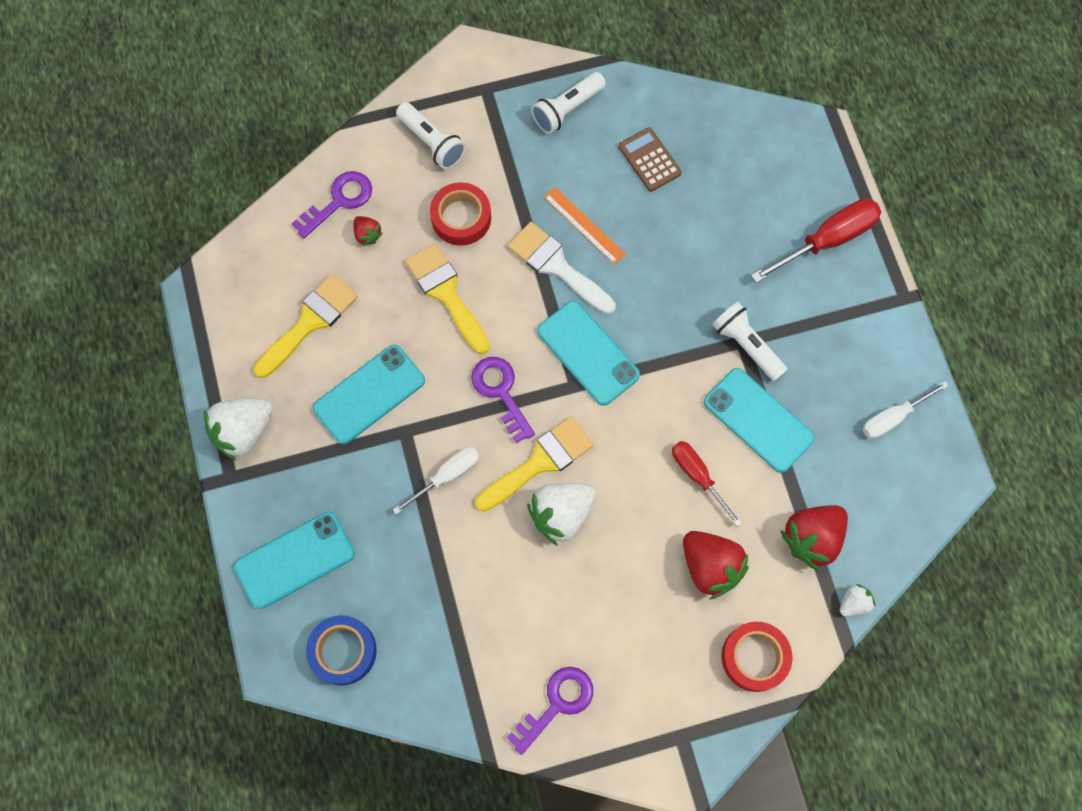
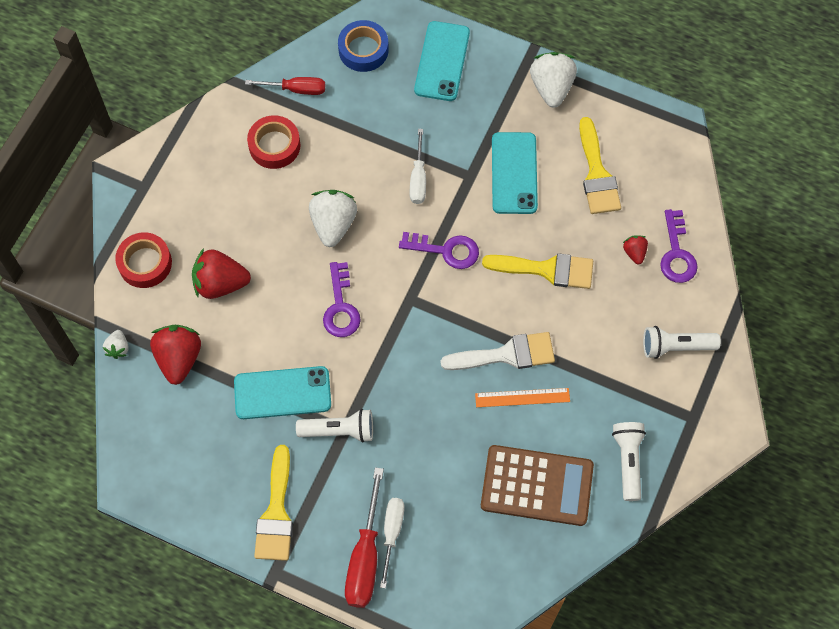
camera: 130 degrees right, 5 degrees down
(367, 235) = (634, 252): red strawberry -> red strawberry turned 75 degrees clockwise
(461, 218) = (597, 321): red tape -> red tape (274, 146)
(540, 462) = (378, 238): yellow brush -> yellow brush (276, 512)
(556, 704) = (226, 136): purple key -> purple key (341, 307)
(588, 353) = (425, 324): turquoise phone -> none
(649, 160) = (537, 485): brown calculator -> brown calculator, size x1.81
(697, 476) = (282, 323): red screwdriver -> red screwdriver (296, 89)
(893, 418) = (203, 482): white screwdriver -> white screwdriver (392, 533)

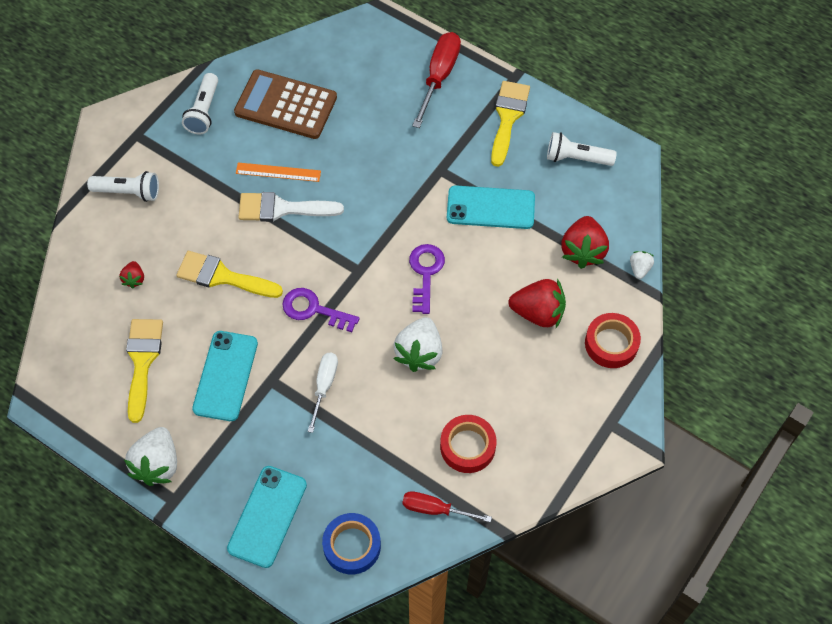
camera: 170 degrees left, 5 degrees down
(339, 430) = (444, 170): white flashlight -> white flashlight (576, 158)
(392, 533) = (414, 89): white screwdriver -> none
(677, 253) = (94, 272): purple key -> none

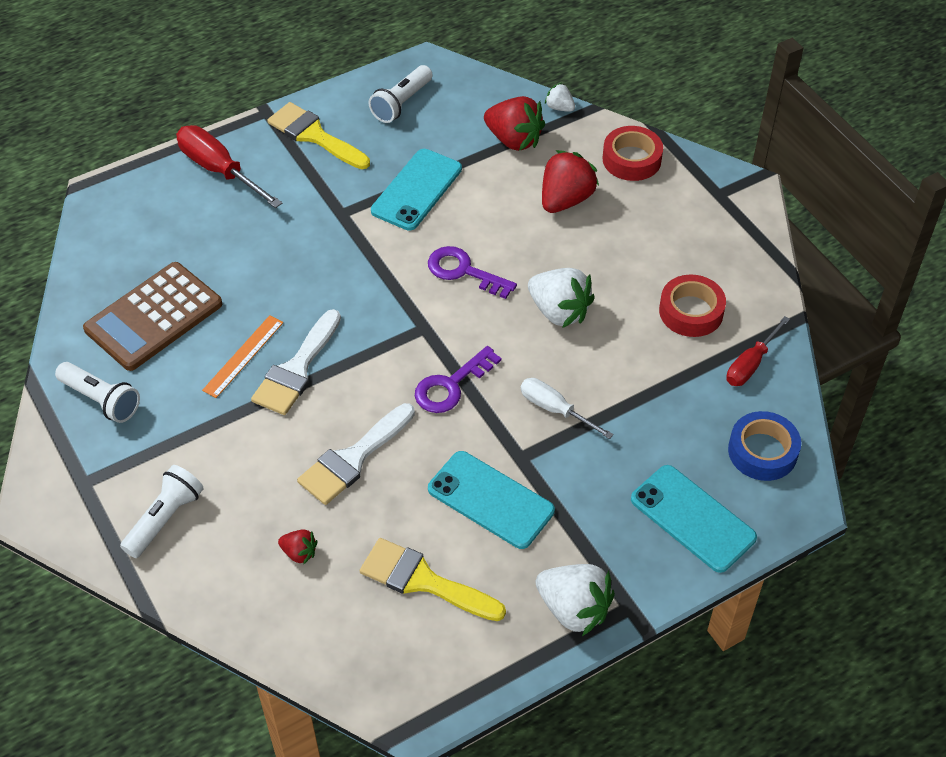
camera: 65 degrees left, 10 degrees down
(222, 276) = (353, 459): yellow brush -> white brush

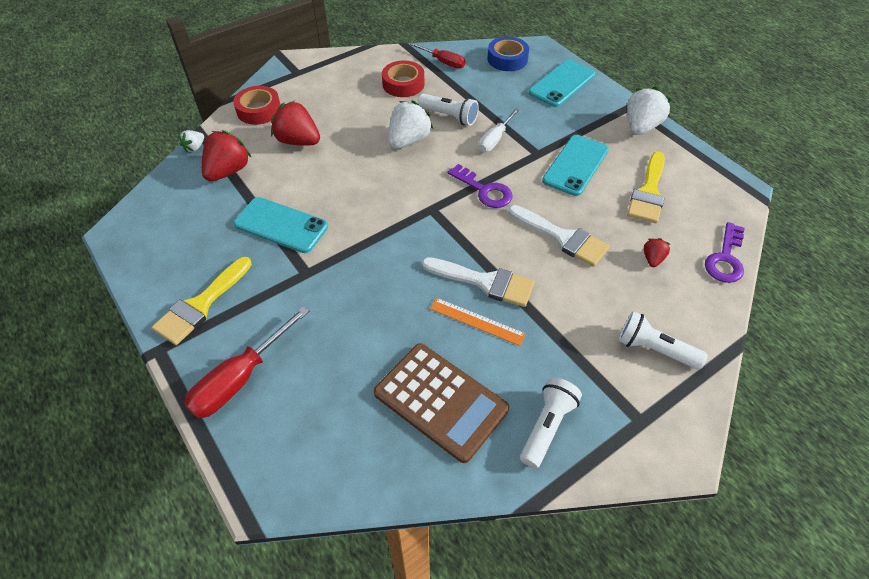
camera: 95 degrees left, 0 degrees up
(401, 103) = (168, 244): white flashlight -> white flashlight (449, 116)
(464, 271) = (373, 191): purple key -> purple key (725, 258)

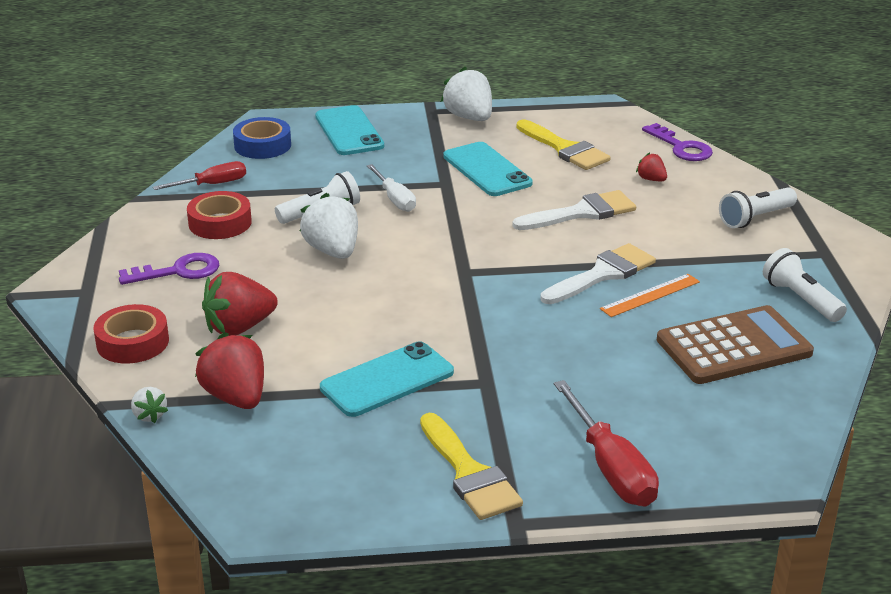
camera: 60 degrees left, 20 degrees down
(484, 190) = (469, 231): purple key -> purple key (178, 271)

